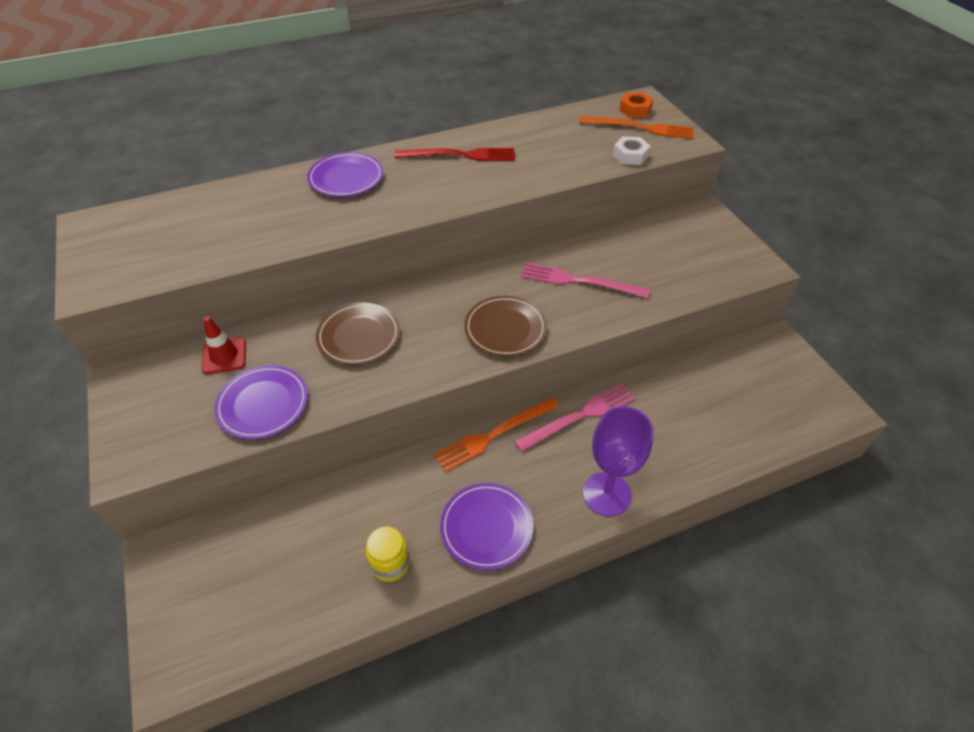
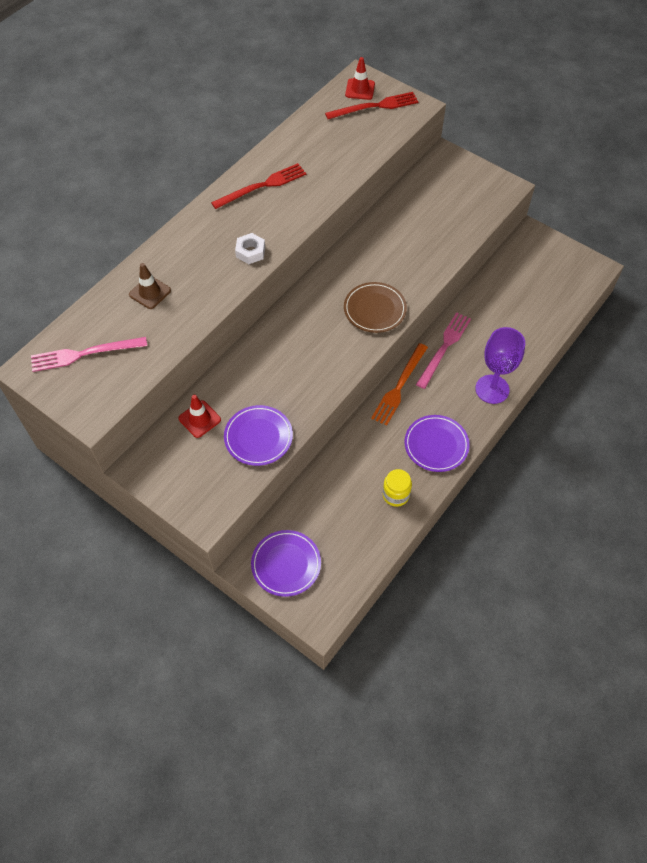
camera: 30 degrees left, 10 degrees up
(262, 204) = (150, 292): none -> brown traffic cone
(346, 178) = (193, 243): purple plate -> purple plate (286, 564)
(359, 336) = (281, 361): brown plate -> none
(579, 281) = (398, 251): pink fork -> pink fork (84, 354)
(630, 155) = (385, 136): white nut -> white nut (250, 252)
(635, 110) = (360, 89): orange nut -> red traffic cone
(640, 128) = (375, 106): orange fork -> red fork

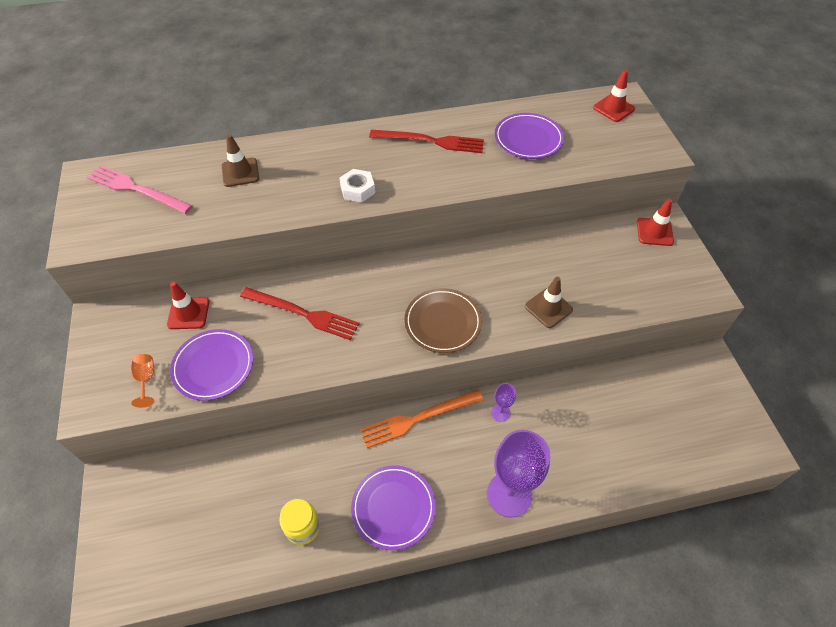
camera: 40 degrees right, 5 degrees down
(222, 477) = (146, 379): none -> orange goblet
(286, 564) = (141, 510): purple plate -> purple plate (528, 139)
(375, 106) = (613, 130): red fork -> red fork (303, 313)
(428, 258) = (548, 308): none -> brown traffic cone
(444, 348) = (500, 412): pink fork -> purple goblet
(445, 166) = (654, 232): none -> red traffic cone

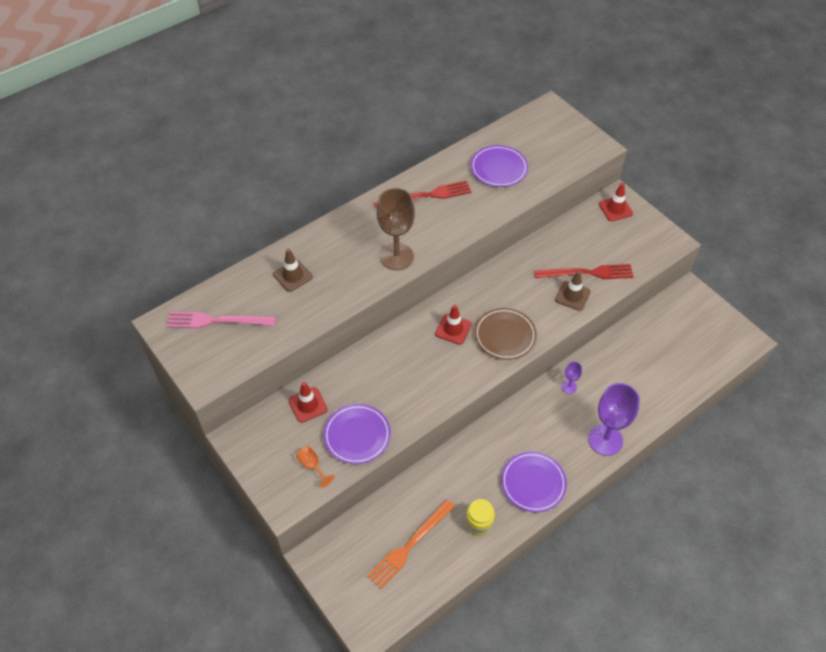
camera: 25 degrees left, 0 degrees up
(303, 313) = (397, 370): red fork -> red fork (587, 273)
(357, 190) = (396, 257): white nut -> brown goblet
(418, 418) = (513, 415): orange fork -> orange fork (409, 545)
(613, 108) = (547, 120): red traffic cone -> red traffic cone (453, 329)

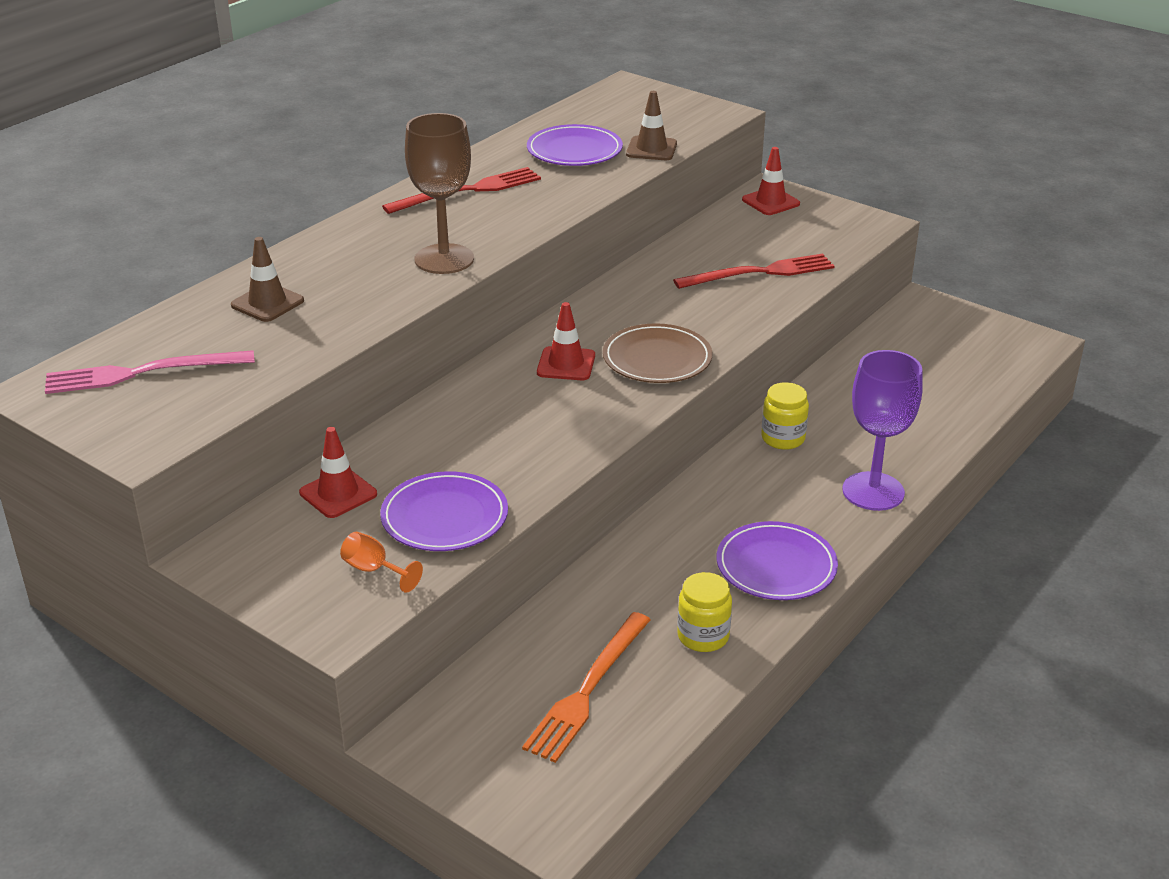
camera: 15 degrees left, 20 degrees down
(569, 387) = (783, 438): purple goblet -> yellow jar
(572, 296) = (748, 300): brown traffic cone -> brown traffic cone (651, 149)

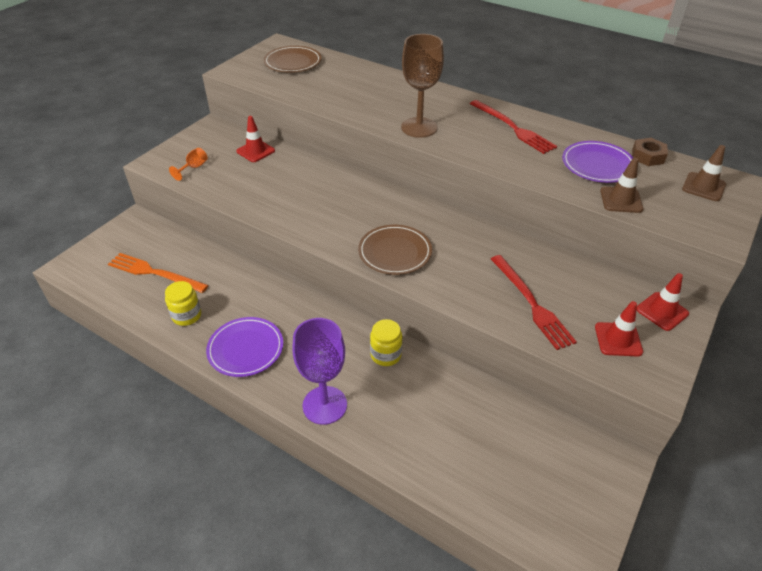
camera: 85 degrees right, 10 degrees up
(142, 373) = (293, 62): pink fork -> brown plate
(267, 303) = (360, 82): brown traffic cone -> brown traffic cone (703, 187)
(444, 517) = (232, 184): purple plate -> none
(561, 120) = (647, 156): none -> brown nut
(566, 364) = (383, 214): red traffic cone -> red traffic cone (618, 339)

